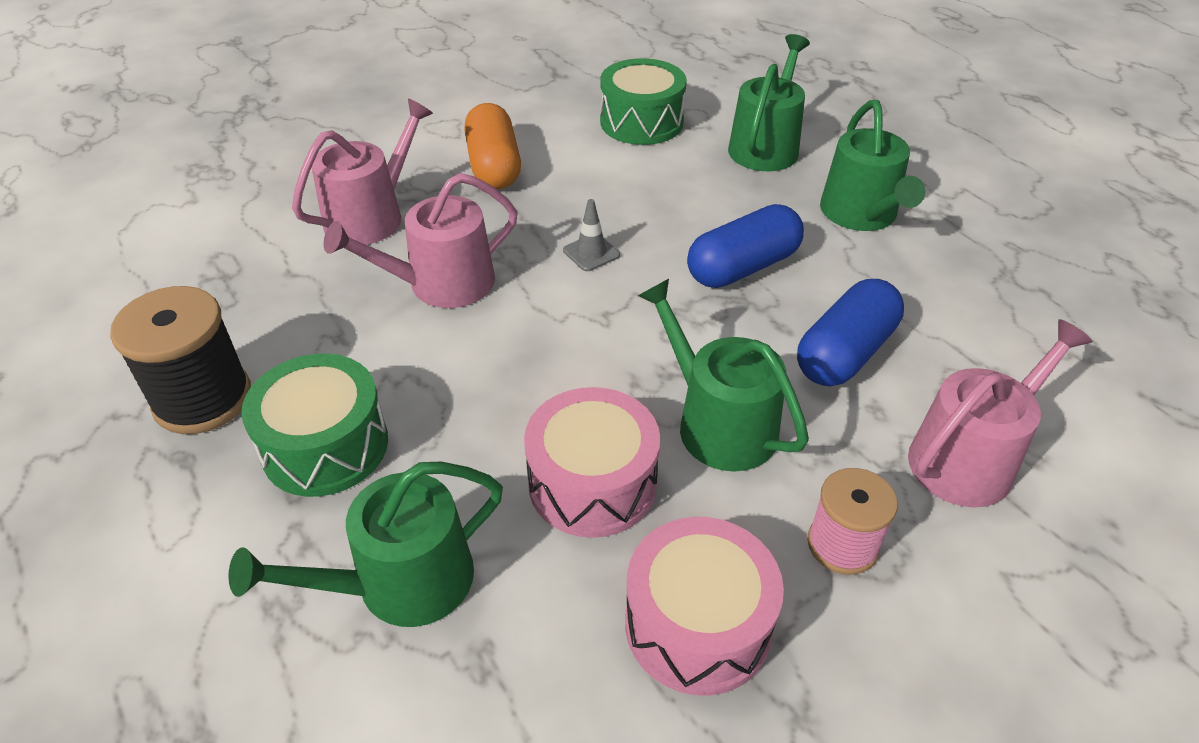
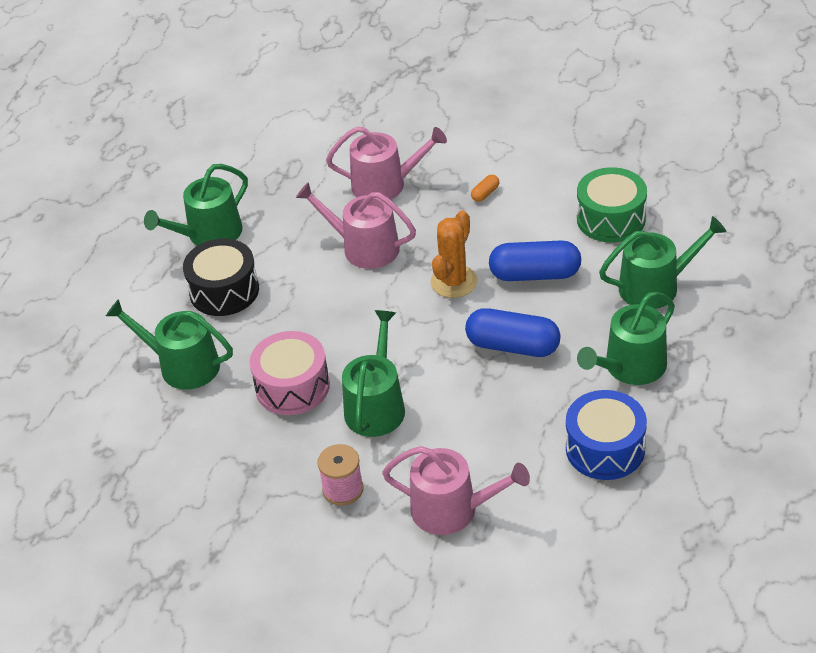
camera: 55 degrees right, 0 degrees up
(203, 399) = (209, 234): black spool -> green watering can
(325, 446) = (224, 291): green drum -> black drum
(494, 166) = (485, 193): orange capsule -> orange capsule, size x0.43
(591, 253) = (454, 282): grey traffic cone -> orange cactus
(697, 624) = (250, 465): pink drum -> none
(845, 353) = (484, 424): blue capsule -> blue capsule (535, 274)
(968, 290) = (605, 448): none -> blue drum

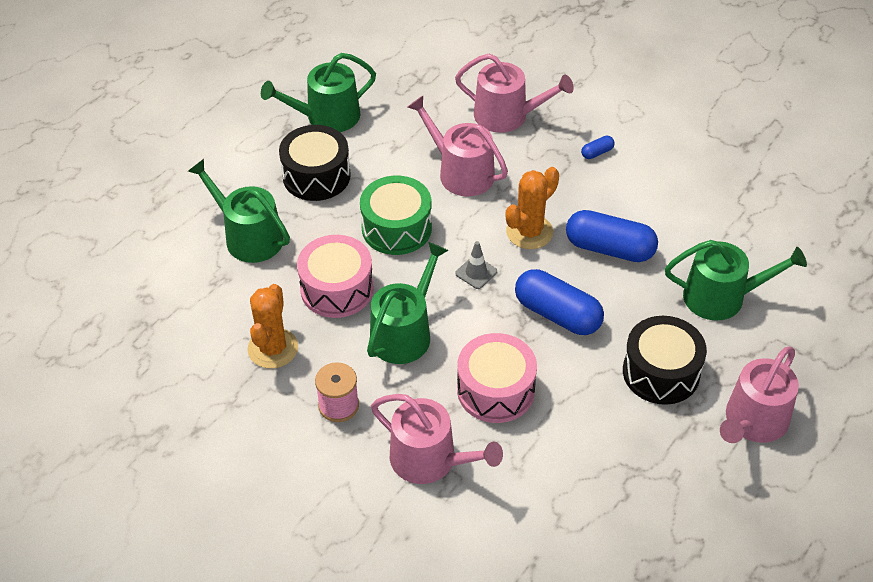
camera: 15 degrees right, 5 degrees up
(255, 459) = (273, 348): none -> orange cactus
(420, 332) = (476, 272): none -> grey traffic cone
(485, 193) = (597, 152): orange capsule -> blue capsule
(485, 429) = (495, 390): none -> pink drum
(605, 448) = (601, 447): blue drum -> none
(611, 219) = (707, 214): green drum -> green drum (396, 228)
(630, 367) = (661, 372): green watering can -> black drum
(730, 384) = (753, 422): none -> pink watering can

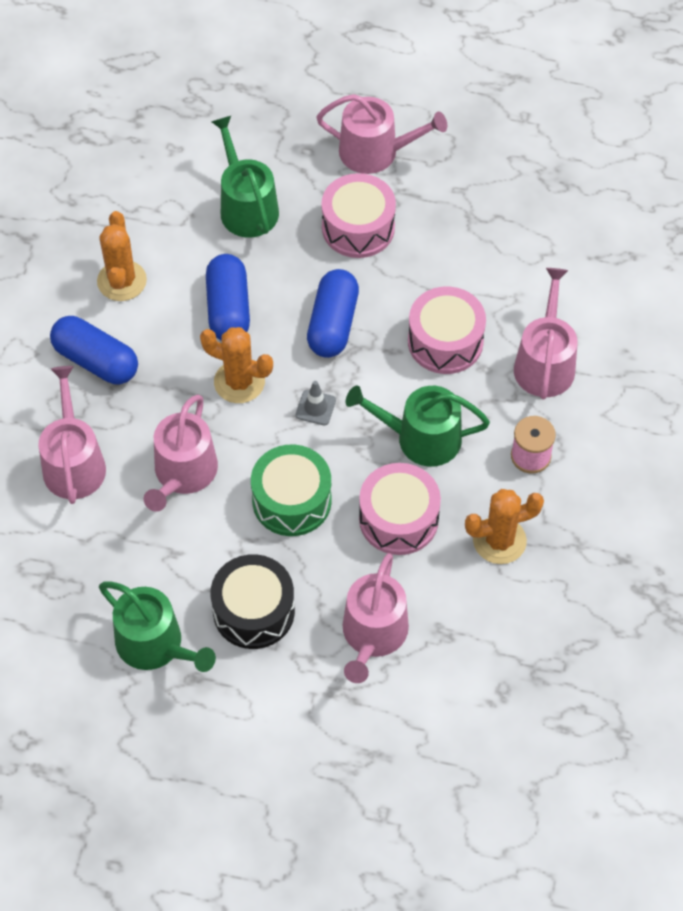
camera: 115 degrees left, 10 degrees up
(248, 236) = (373, 635): green watering can -> pink watering can
(597, 152) = (96, 361): blue capsule -> blue capsule, size x2.34
(661, 372) = (358, 227): black drum -> pink drum
(672, 190) = (122, 281): none -> orange cactus

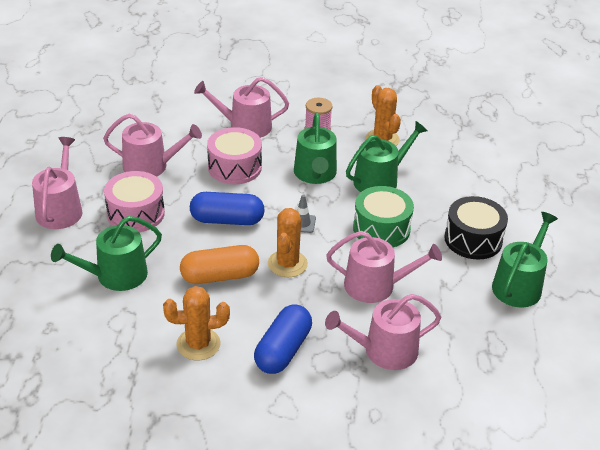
camera: 100 degrees left, 20 degrees down
(228, 309) = (220, 276): blue capsule -> orange capsule
(373, 635) = (468, 186): pink watering can -> pink watering can (151, 166)
(398, 519) = (380, 180): pink drum -> green watering can

